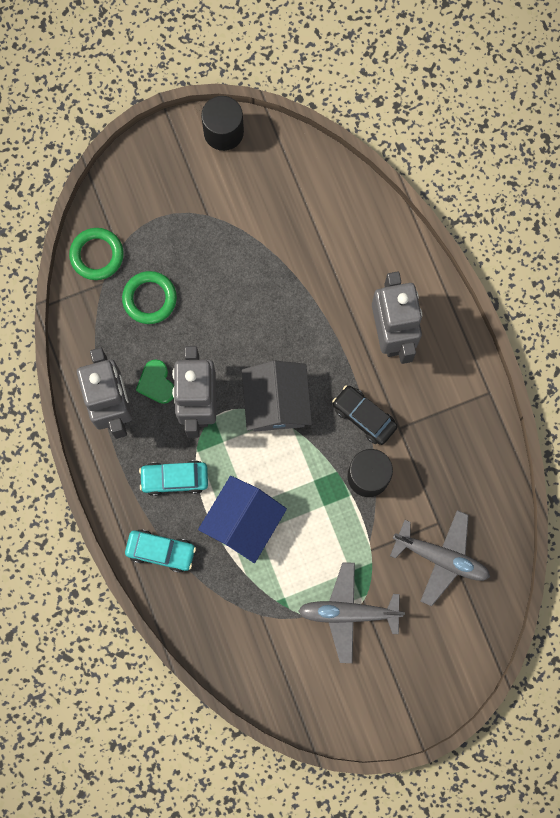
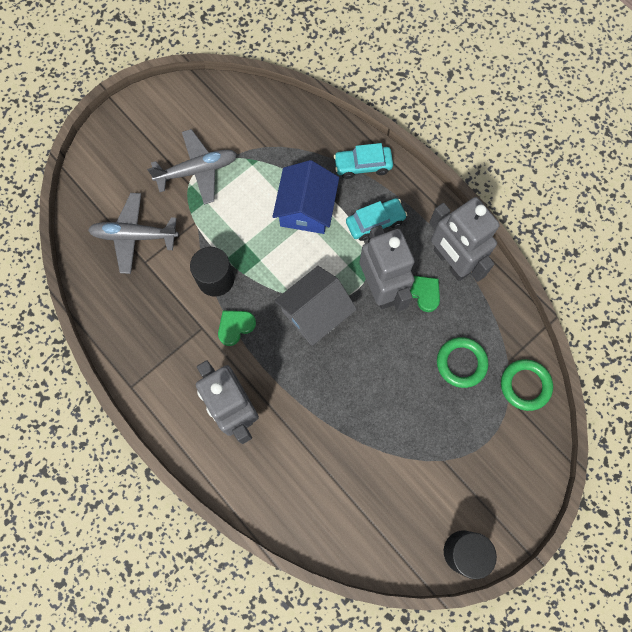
camera: 160 degrees right, 5 degrees down
(276, 402) = (315, 312): grey house -> grey house turned 75 degrees clockwise
(364, 417) = (235, 327): black car -> green heart

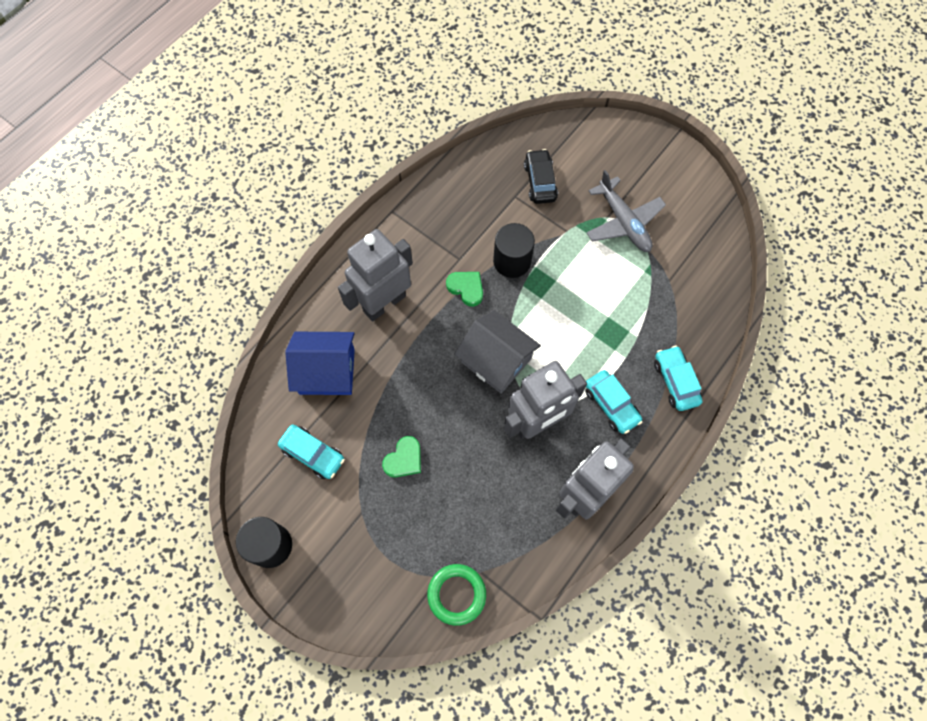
camera: 80 degrees right, 5 degrees down
(134, 236) = (540, 182): grey plane -> black car
(306, 208) = (609, 332): blue house -> blue house (327, 371)
(380, 500) = (313, 454): none -> turquoise car
(423, 293) = (541, 467): green heart -> green heart (404, 459)
(461, 363) = (469, 519): green ring -> none

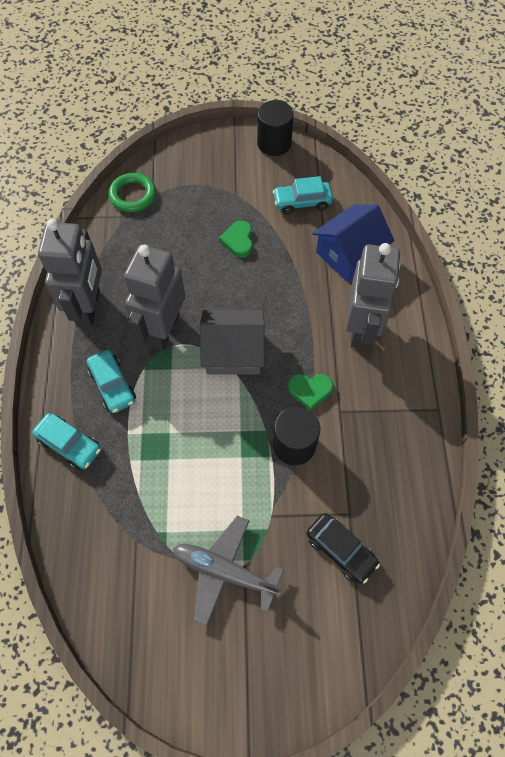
camera: 140 degrees right, 5 degrees down
(611, 405) = (113, 385): turquoise car -> turquoise car turned 135 degrees counterclockwise

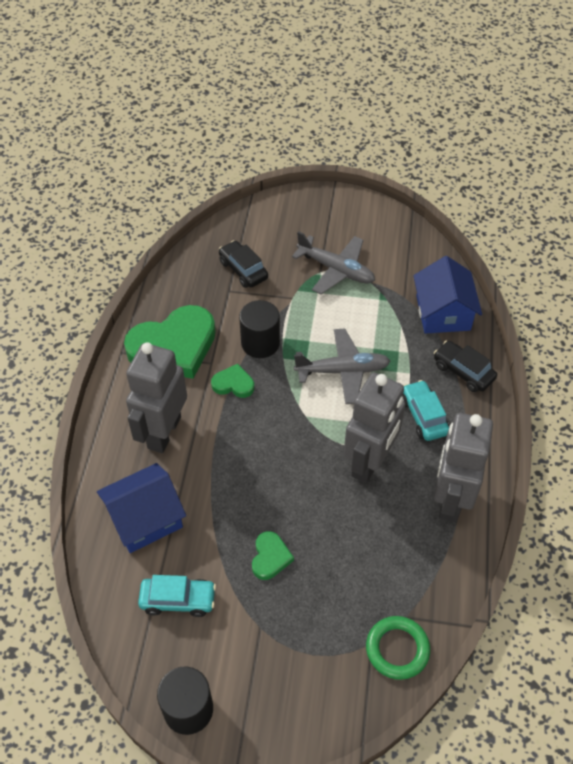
camera: 170 degrees left, 10 degrees down
(69, 445) = (463, 372): turquoise car -> black car
(89, 524) = (443, 313): none -> blue house
(199, 424) = (343, 371): none -> grey plane
(233, 352) = (299, 430): grey house -> none
(386, 425) = (174, 346): none -> green heart

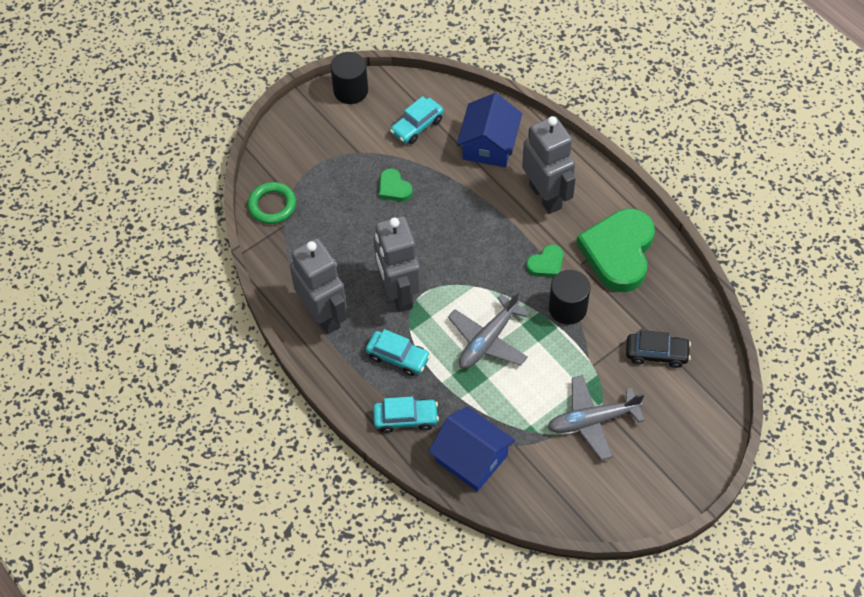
camera: 135 degrees right, 5 degrees up
(463, 372) = (405, 418): black car -> turquoise car

